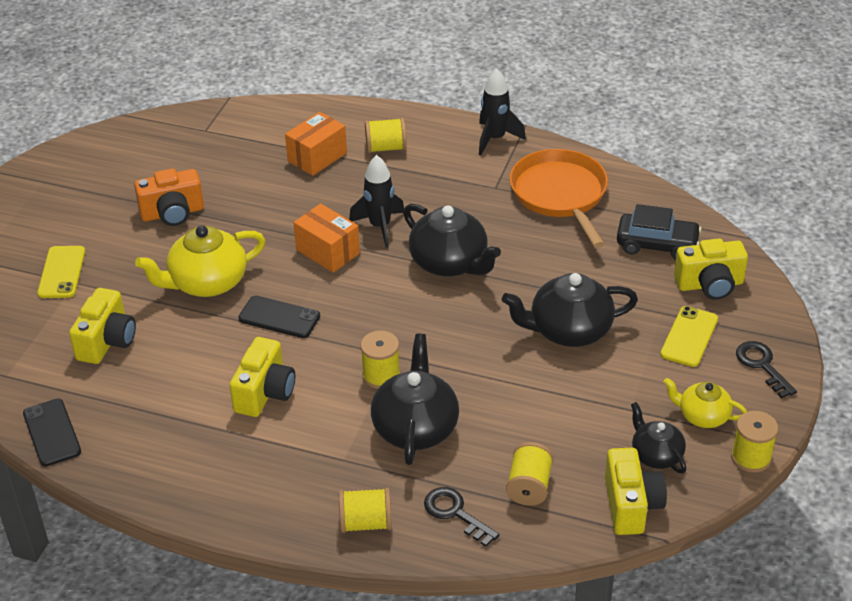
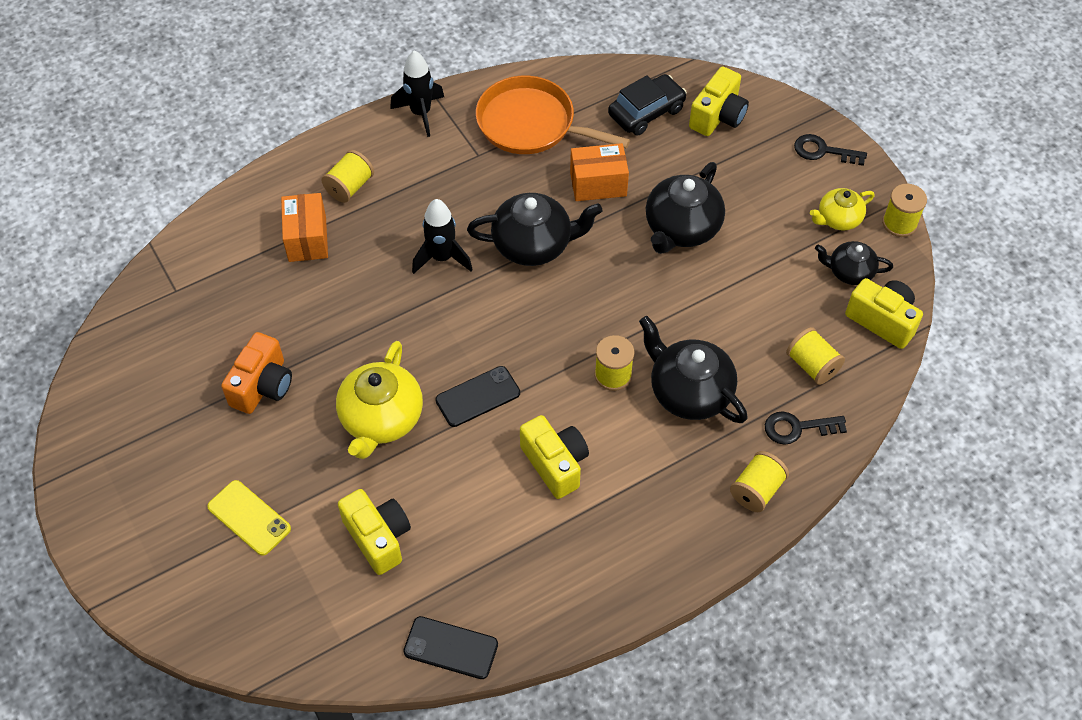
camera: 50 degrees left, 15 degrees up
(328, 252) = (434, 312): orange box -> orange box (598, 184)
(689, 337) = (756, 167): yellow phone -> none

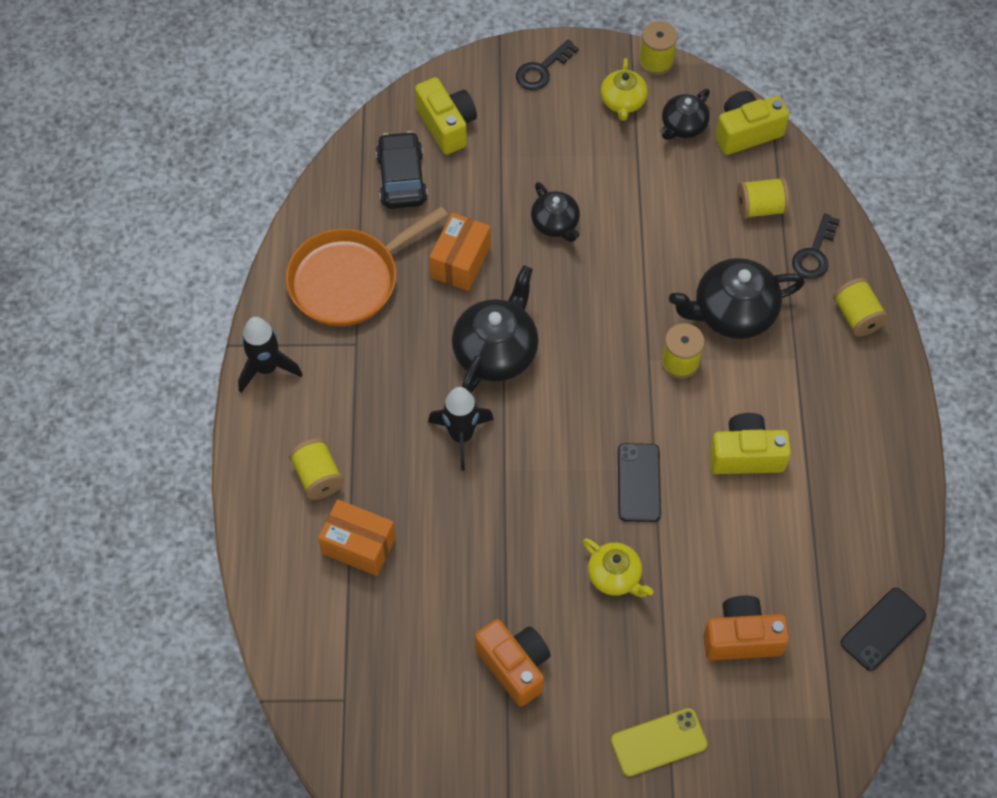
camera: 60 degrees left, 5 degrees up
(378, 537) = (741, 638): yellow camera -> orange camera
(381, 419) = (615, 576): yellow teapot -> yellow teapot, size x0.59
(681, 228) = (555, 223): black teapot -> black teapot, size x0.59

